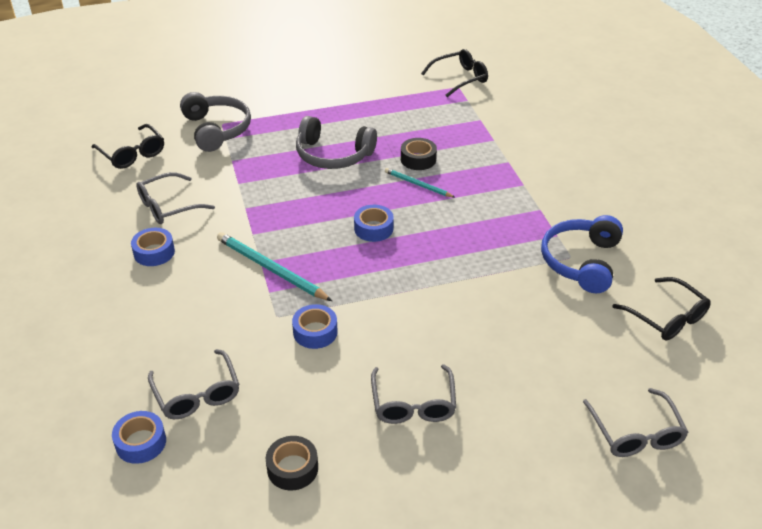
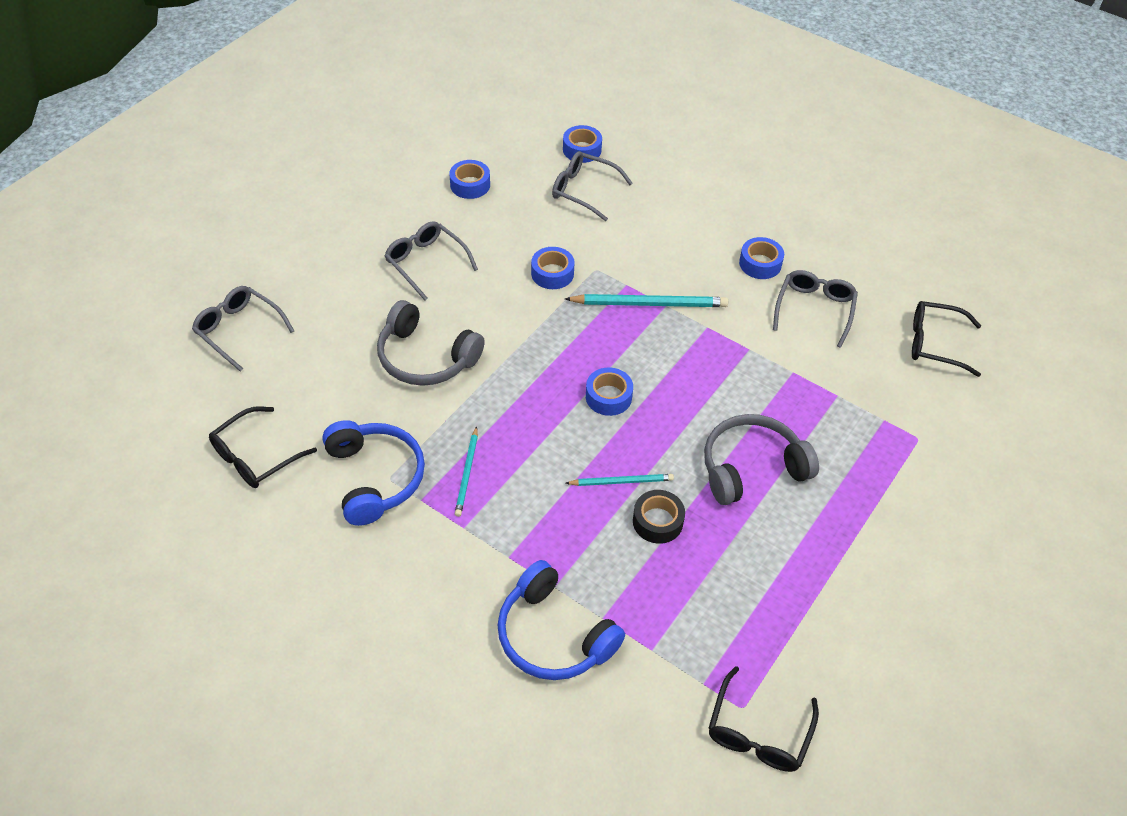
camera: 140 degrees right, 10 degrees up
(216, 129) = (910, 426): grey headphones -> grey headphones (426, 357)
(292, 468) = (470, 185): black tape -> blue tape
(514, 234) = (467, 473): none -> turquoise pencil
(527, 145) = (553, 635): none -> blue headphones
(667, 317) = (255, 457): black glasses -> black glasses turned 60 degrees counterclockwise

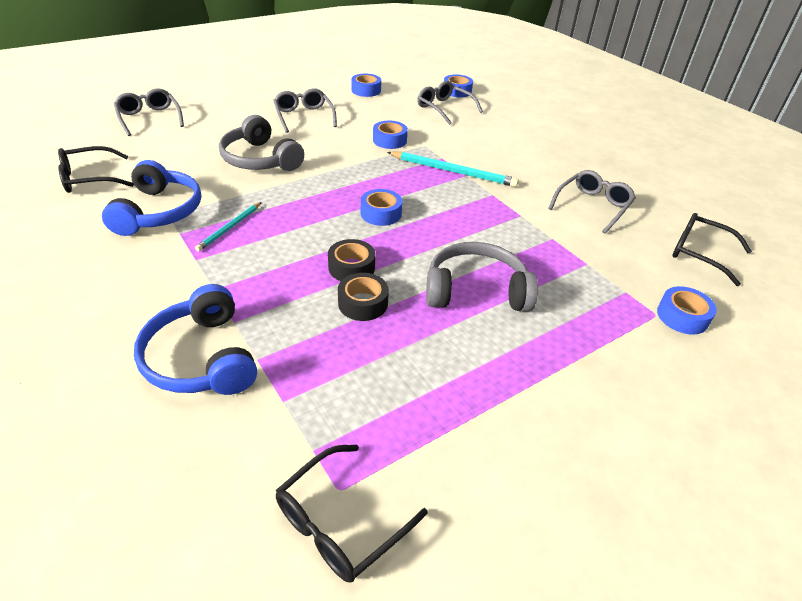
camera: 20 degrees right, 10 degrees down
(622, 481) = (351, 267): turquoise pencil -> black tape
(760, 264) = (559, 171): blue tape -> blue tape (682, 316)

